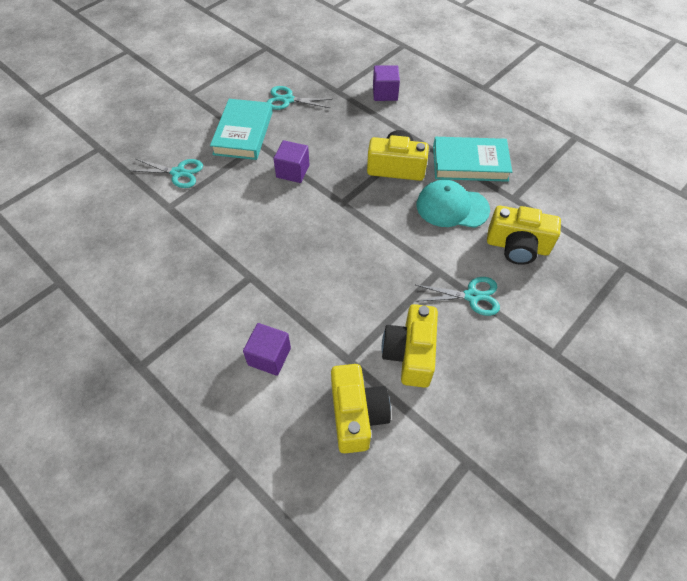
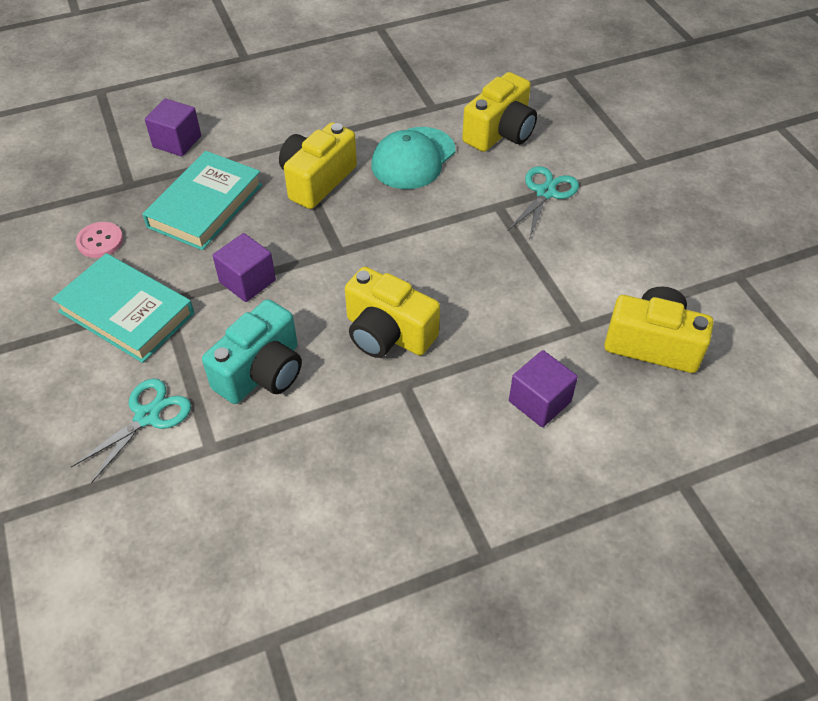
camera: 65 degrees left, 5 degrees down
(229, 206) = (262, 372): none -> turquoise camera
(288, 100) = (100, 241): turquoise scissors -> pink button
(410, 354) = (595, 271): yellow camera -> yellow camera (387, 333)
(470, 163) = (357, 118): turquoise book -> turquoise book (205, 205)

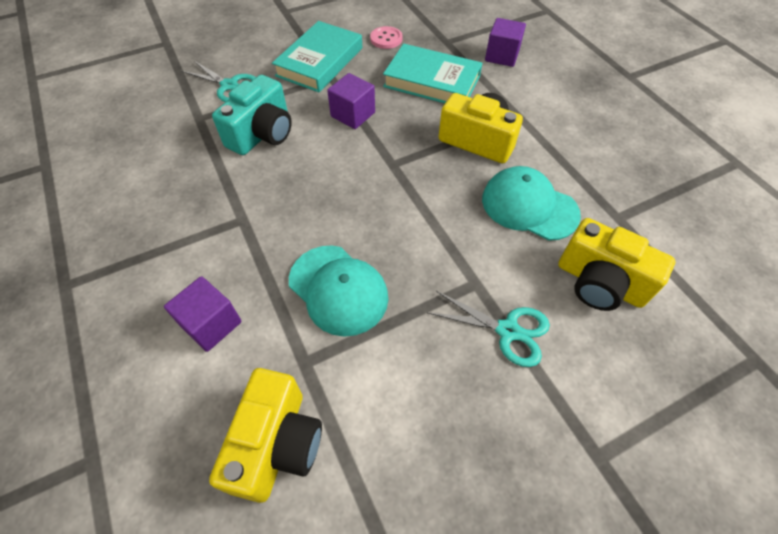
camera: 85 degrees right, 5 degrees up
(262, 372) = (262, 134): turquoise camera -> turquoise camera turned 90 degrees counterclockwise
(387, 333) = (298, 204): yellow camera -> none
(502, 301) = (338, 289): none -> turquoise cap

